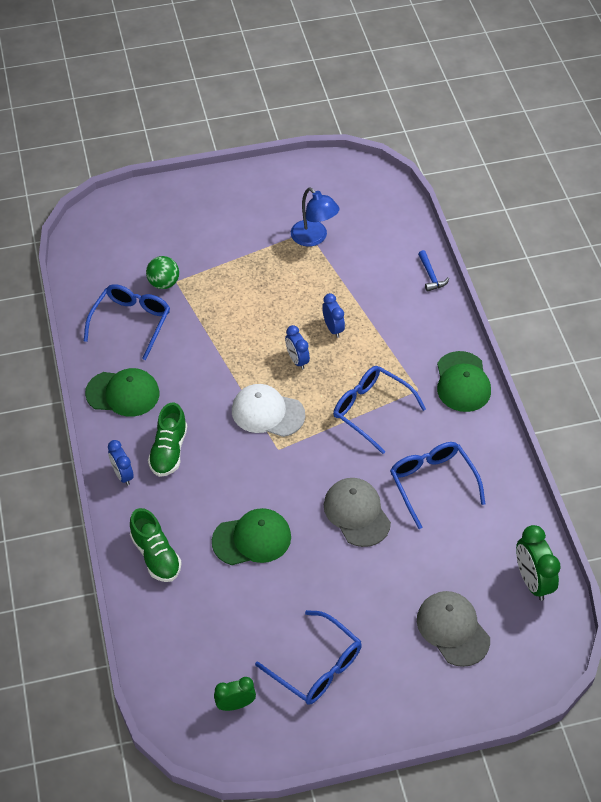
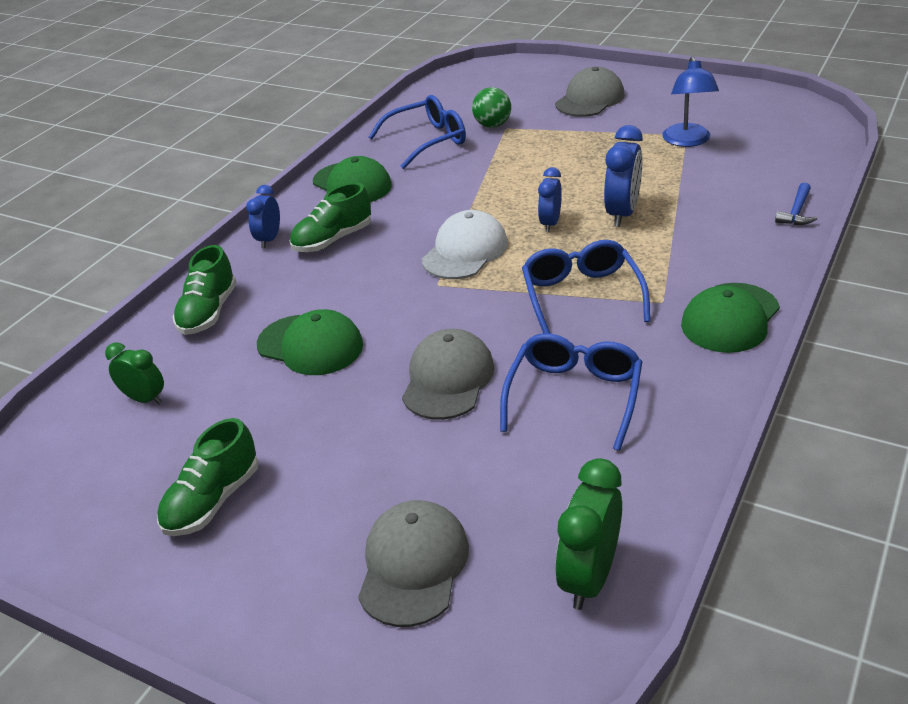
camera: 45 degrees right, 15 degrees down
(208, 222) = (590, 99): none -> grey cap
(235, 704) = (90, 483): green clock -> green clock (145, 399)
(267, 413) = (465, 251): white cap -> white cap turned 60 degrees clockwise
(316, 666) = (213, 501): blue glasses -> green shoe
(333, 328) = (622, 213): blue clock -> blue clock, size x1.55

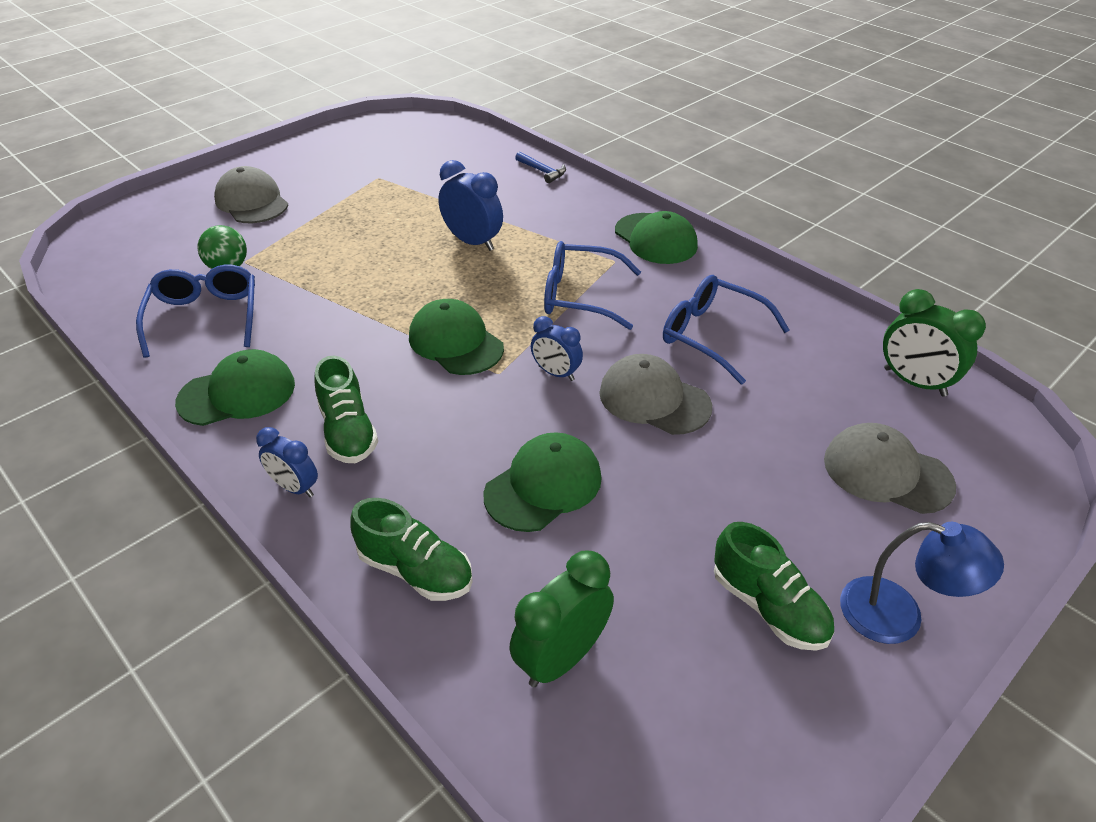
camera: 75 degrees left, 5 degrees up
(145, 399) = (561, 658): green clock -> green clock, size x1.55
(465, 251) = (455, 342): white cap -> green cap
(550, 223) = (453, 282): blue clock -> blue clock (556, 373)
(687, 141) = (390, 180): blue lamp -> blue lamp (898, 615)

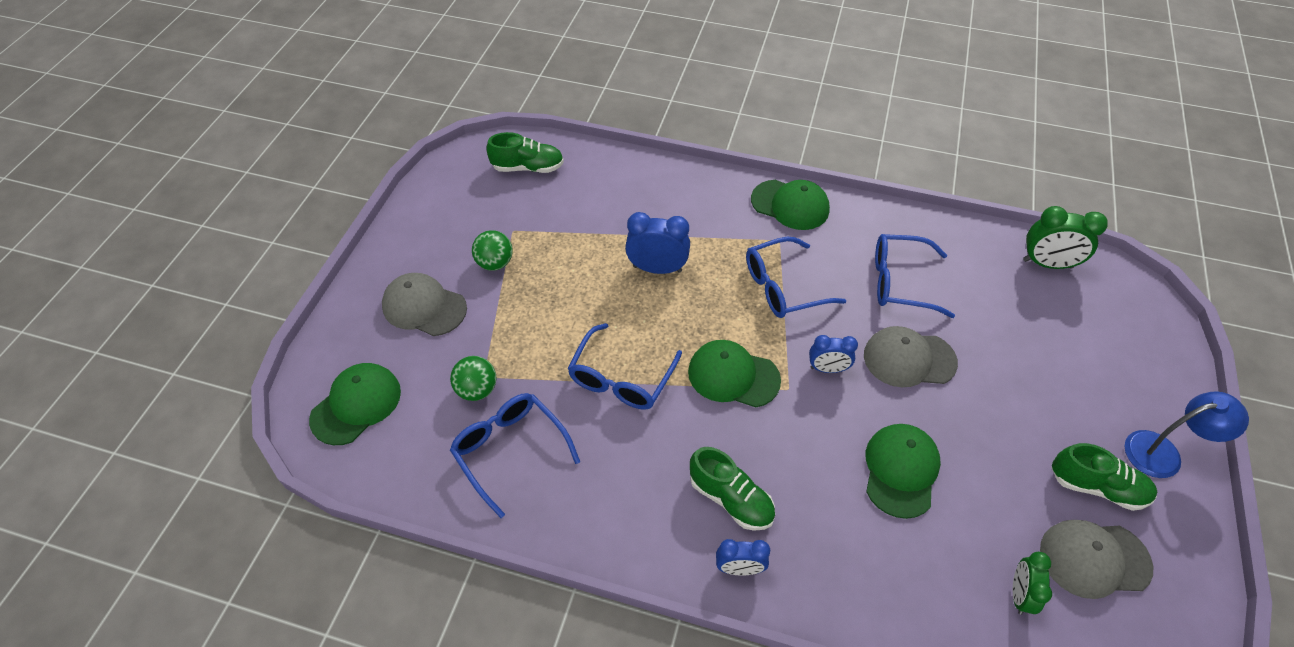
camera: 30 degrees left, 10 degrees up
(237, 393) = (613, 510): green cap -> green cap (356, 405)
(339, 193) = (495, 263): none -> green ball
(353, 305) = (621, 378): none -> blue glasses
(415, 570) = (881, 585): green shoe -> green shoe (528, 167)
(542, 171) = (646, 167): blue hammer -> none
(561, 658) = (1019, 594): green clock -> green clock, size x0.64
(887, 472) = (1084, 347): grey cap -> grey cap (1094, 559)

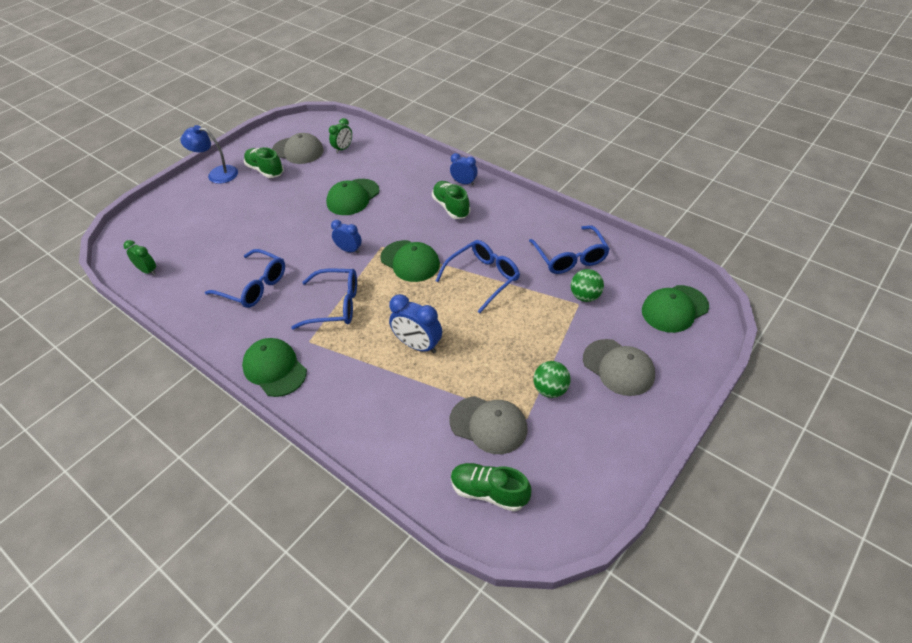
camera: 155 degrees left, 5 degrees down
(909, 359) = (296, 242): grey cap -> grey cap (488, 425)
(1047, 264) = (148, 271): green clock -> green clock, size x0.64

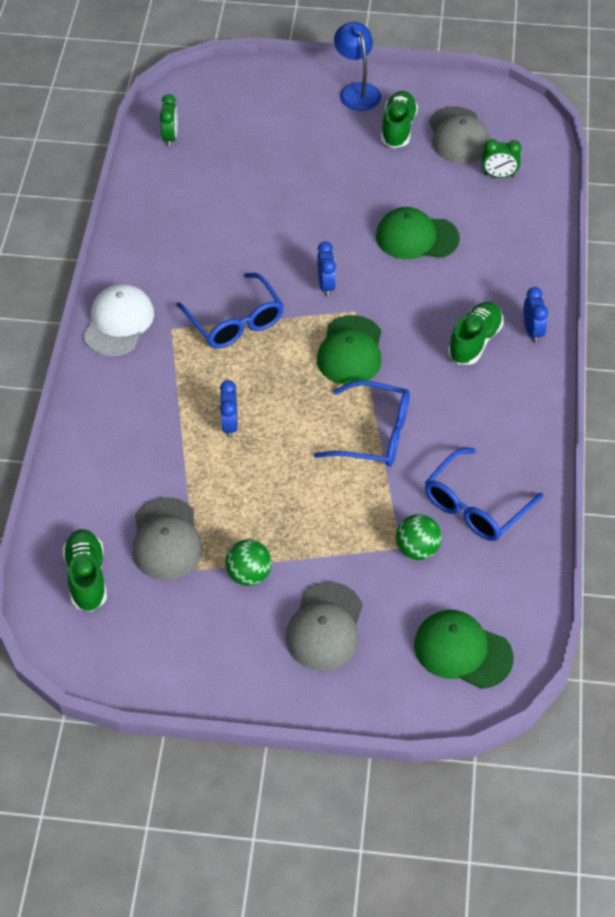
camera: 55 degrees right, 5 degrees up
(254, 286) = (212, 236): blue glasses -> none
(274, 369) = (118, 322): green cap -> white cap
(418, 345) = (229, 425): blue clock -> blue clock, size x0.64

